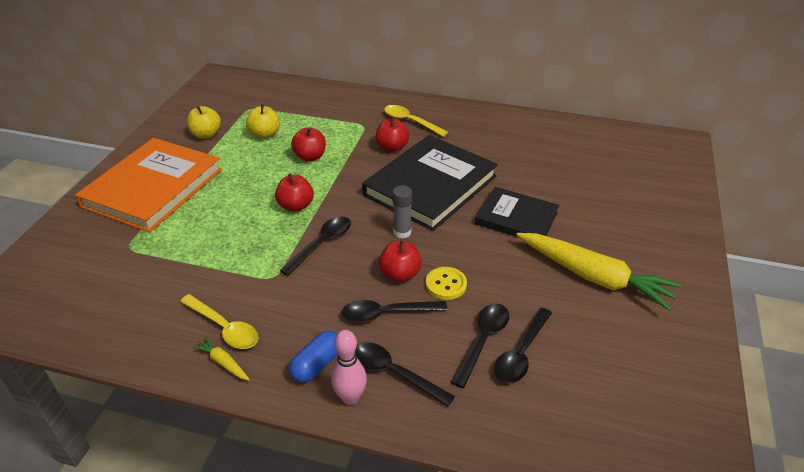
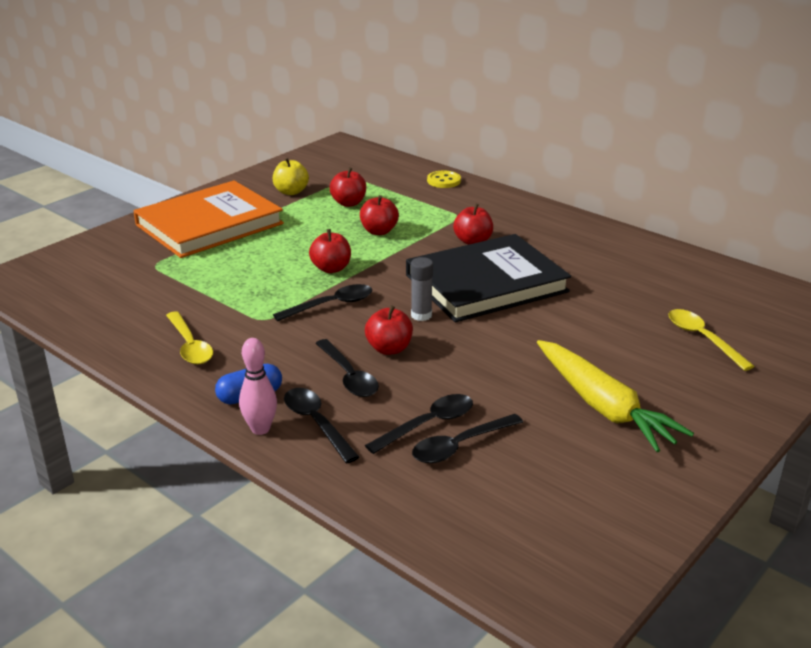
camera: 25 degrees right, 10 degrees down
(223, 362) = (169, 370): yellow carrot -> none
(265, 134) = (348, 203): yellow apple -> red apple
(387, 314) = (349, 376): black spoon -> black spoon turned 135 degrees counterclockwise
(410, 122) = (513, 223): yellow spoon -> yellow spoon (702, 339)
(446, 284) = (429, 369): yellow button -> yellow button (443, 181)
(516, 218) = (559, 334): black book -> none

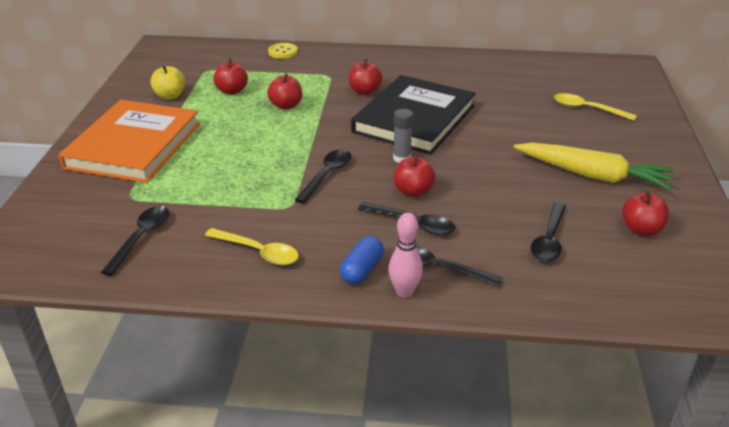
camera: 35 degrees left, 5 degrees up
(331, 268) = (288, 147): red apple -> red apple (641, 229)
(428, 424) = (510, 234): black spoon -> black spoon (141, 238)

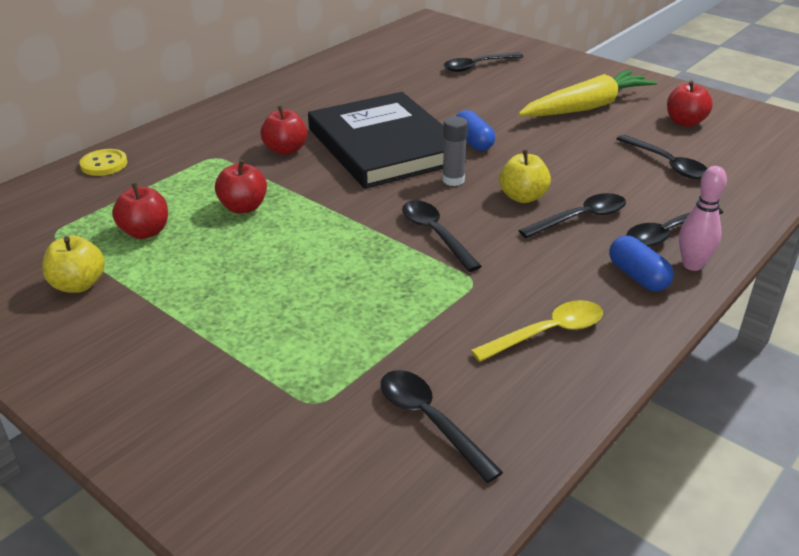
camera: 55 degrees left, 0 degrees up
(134, 145) = (175, 359): orange book -> none
(413, 191) = (523, 197): red apple -> yellow apple
(465, 147) = (473, 142): none -> blue capsule
(587, 109) = (477, 66): yellow spoon -> black spoon

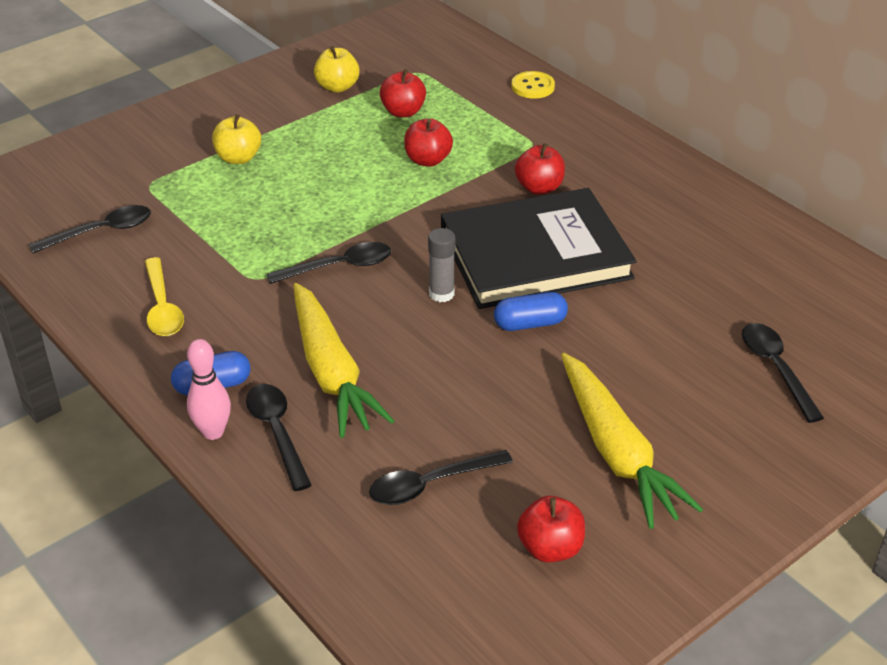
camera: 100 degrees right, 5 degrees up
(523, 197) = (389, 338): yellow apple -> yellow apple (238, 158)
(580, 218) = (331, 372): black spoon -> yellow carrot

